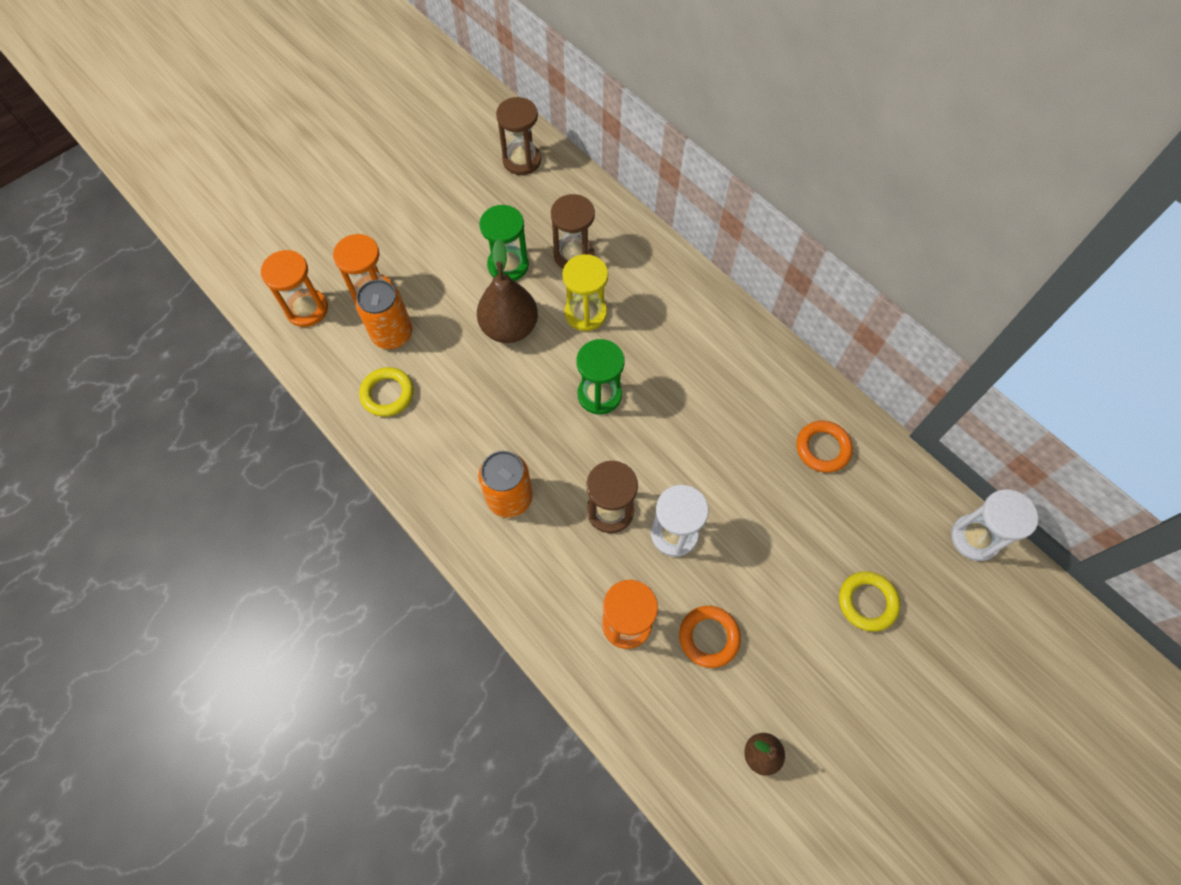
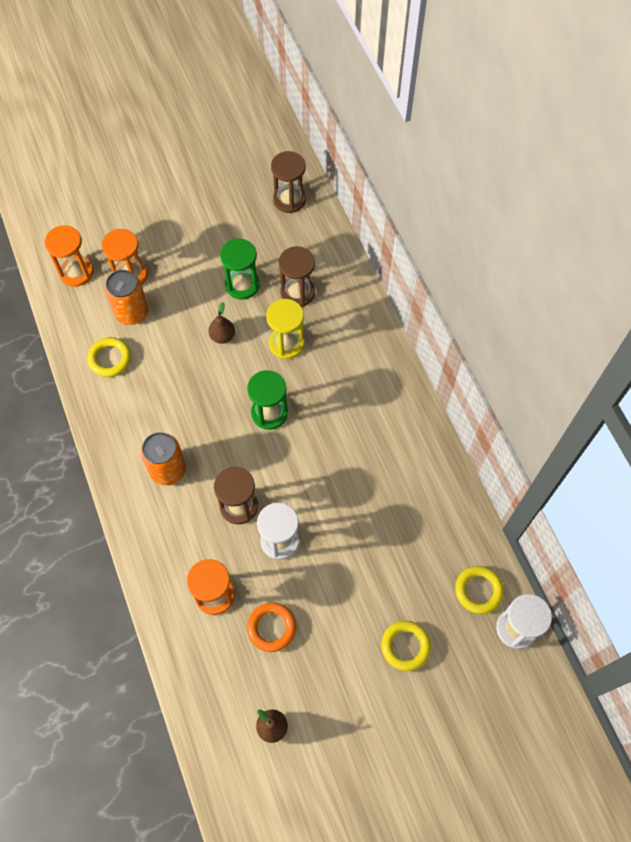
camera: 20 degrees right, 0 degrees up
(509, 328) = (222, 336): brown pear -> brown pear, size x0.53
(822, 448) = (426, 515): orange ring -> none
(916, 511) = (478, 590): none -> yellow ring

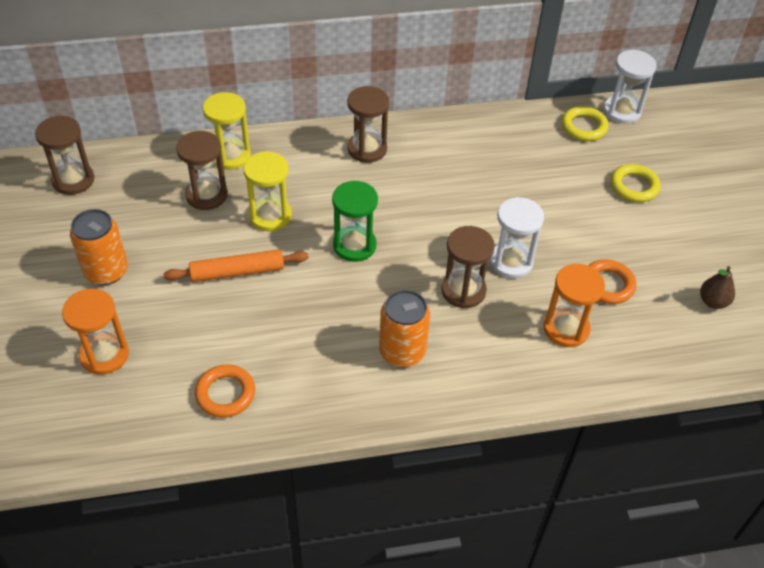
camera: 80 degrees left, 15 degrees down
(76, 272) = (68, 418): orange hourglass -> none
(110, 359) = (225, 394): yellow ring -> orange ring
(132, 312) = (164, 360): orange can -> orange can (106, 271)
(222, 336) = (237, 272): brown pear -> orange rolling pin
(242, 285) = (173, 242): green hourglass -> none
(347, 297) = (230, 156): none -> yellow hourglass
(386, 399) = (367, 149): none -> brown hourglass

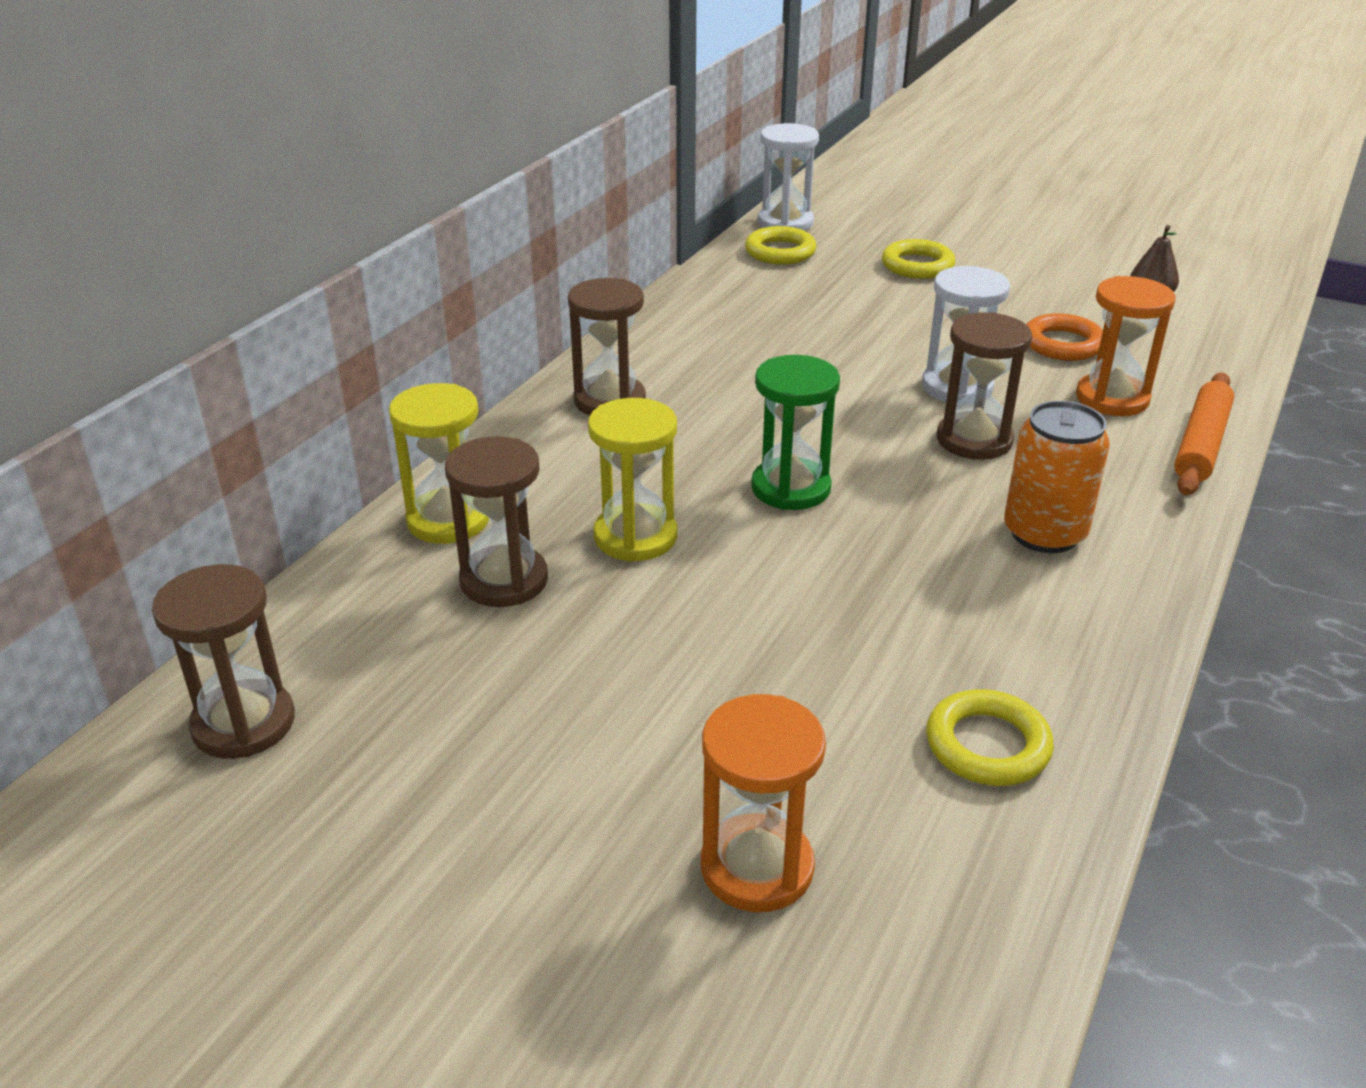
camera: 50 degrees left, 15 degrees down
(106, 271) = (541, 776): orange can -> none
(225, 394) = (987, 745): orange ring -> yellow ring
(237, 272) = (721, 619): orange rolling pin -> orange rolling pin (1201, 444)

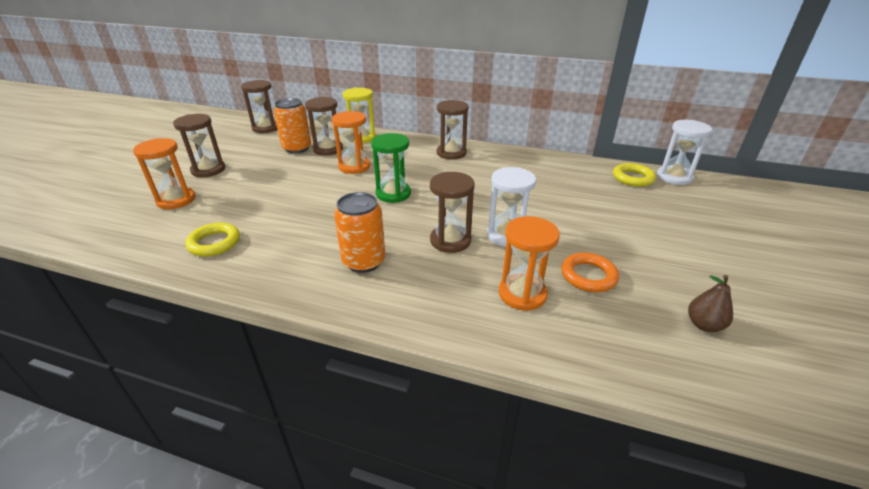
camera: 80 degrees right, 0 degrees up
(467, 640) = (297, 148): none -> orange can
(559, 827) = (208, 170): none -> brown hourglass
(635, 537) = (354, 167): yellow hourglass -> orange hourglass
(917, 265) = (659, 220): yellow ring -> none
(1201, 444) = (476, 332): orange rolling pin -> none

